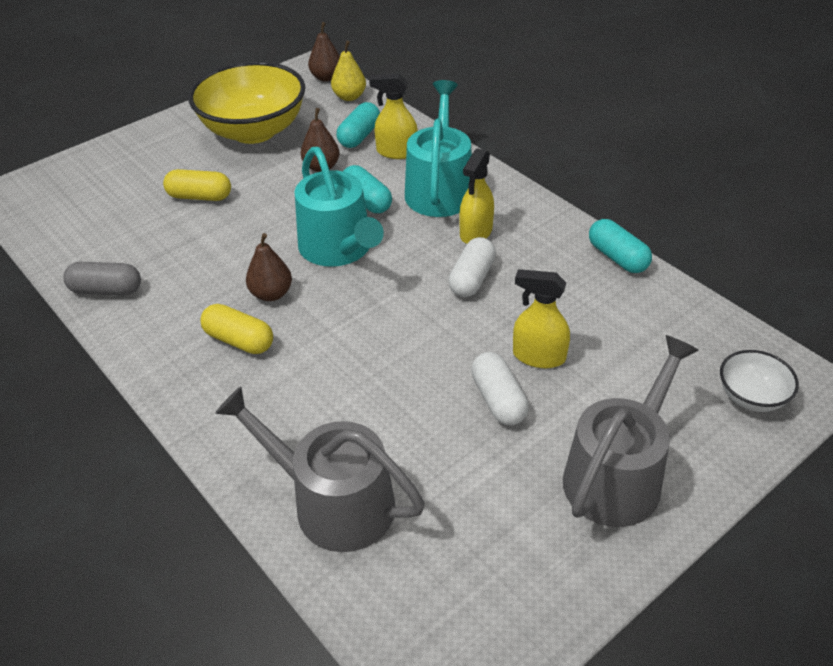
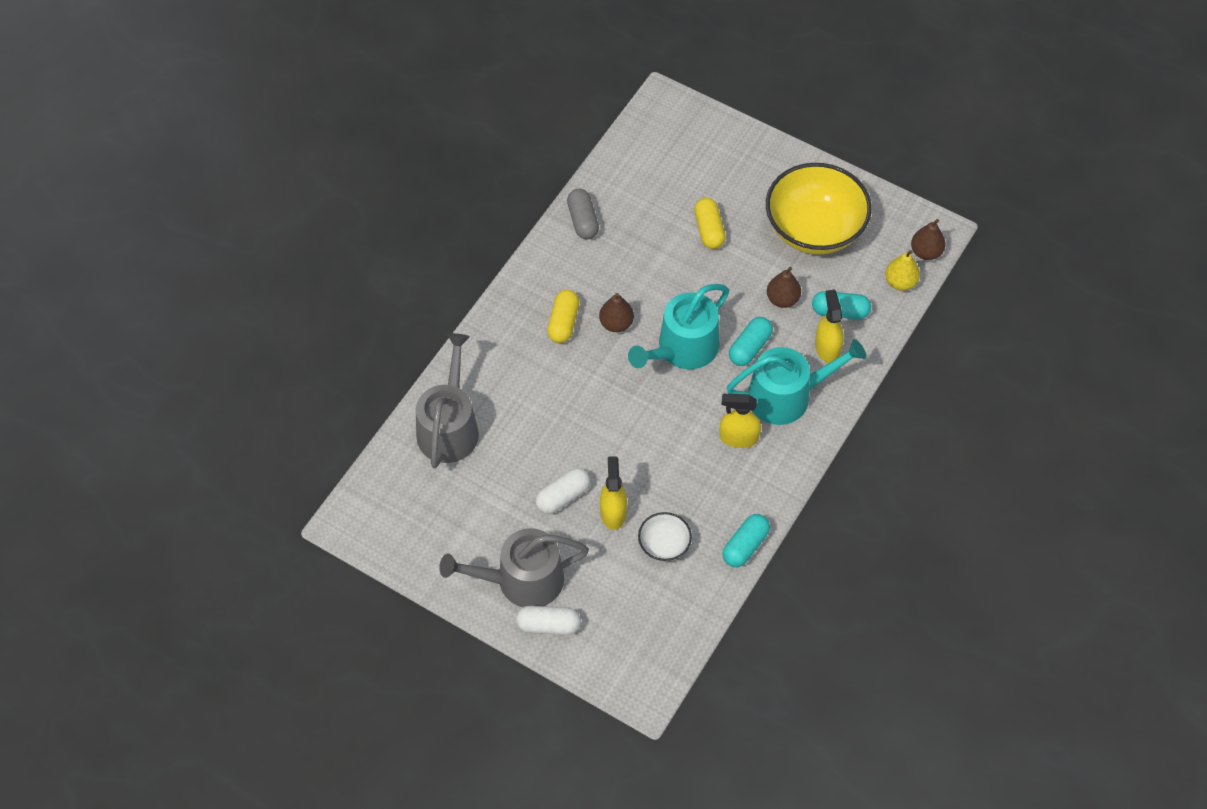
camera: 70 degrees right, 15 degrees up
(472, 278) = (681, 449): white capsule -> white capsule (548, 625)
(618, 475) = (521, 580): grey watering can -> grey watering can turned 150 degrees clockwise
(751, 397) = (620, 655): white bowl -> white bowl (664, 545)

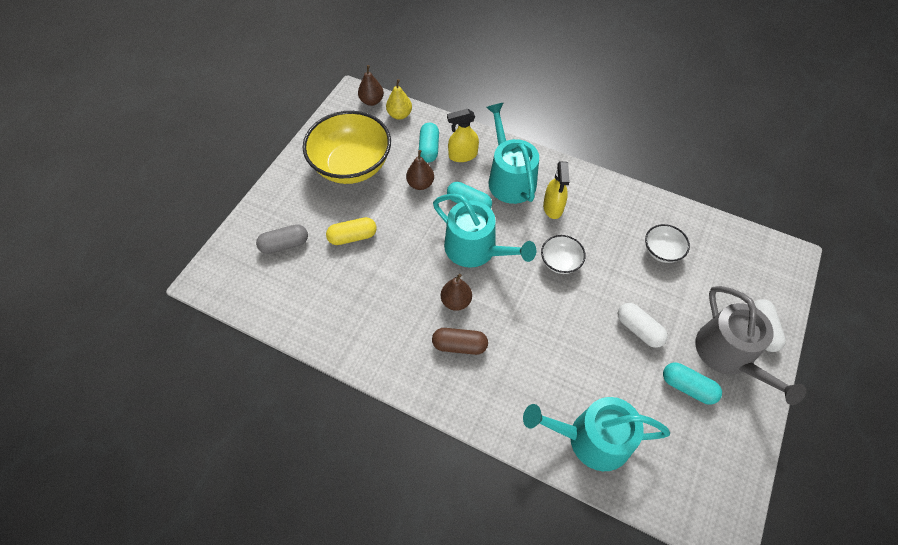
camera: 95 degrees left, 0 degrees up
(449, 427) = (591, 439): grey watering can -> turquoise watering can
(563, 322) = (459, 345): yellow capsule -> brown capsule
(583, 220) = (342, 338): grey capsule -> grey capsule (284, 244)
(613, 512) = (643, 289): yellow spray bottle -> none
(658, 432) = (560, 262): none -> white bowl
(745, 546) = (646, 199): turquoise capsule -> turquoise capsule (687, 387)

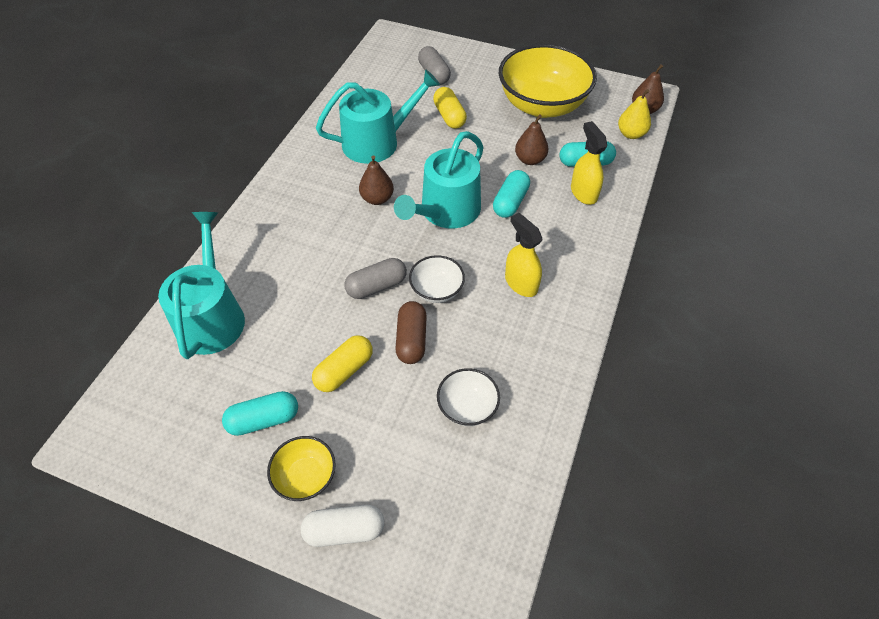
camera: 85 degrees right, 5 degrees down
(459, 345) = (325, 204): brown capsule -> brown capsule (411, 339)
(509, 178) = (558, 238): turquoise watering can -> turquoise watering can (377, 142)
(553, 207) = (521, 283): yellow spray bottle -> yellow spray bottle turned 60 degrees clockwise
(556, 304) = (376, 286): none -> grey capsule
(638, 329) = (344, 370): white capsule -> yellow capsule
(687, 387) = (264, 420): turquoise capsule -> turquoise capsule turned 45 degrees clockwise
(728, 355) = (305, 477): grey watering can -> yellow bowl

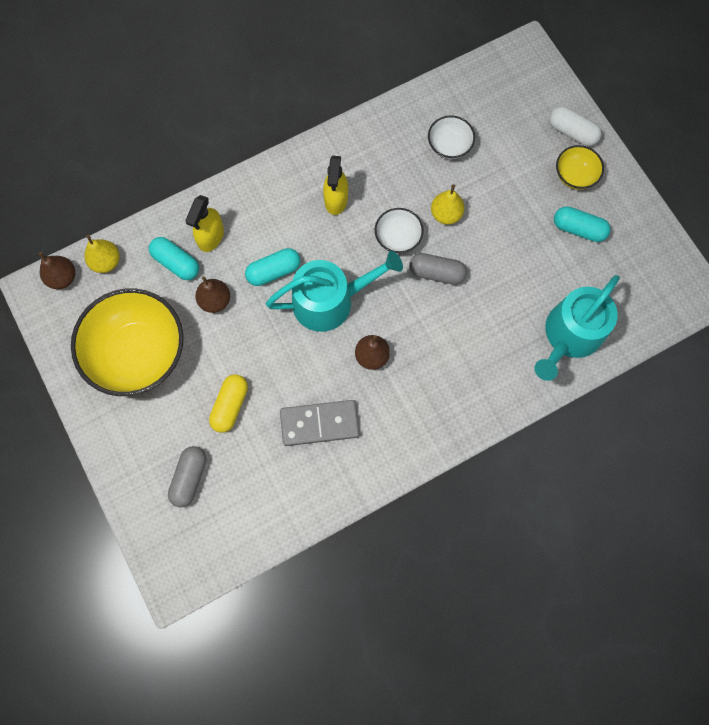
camera: 140 degrees left, 20 degrees up
(344, 370) = (506, 225): yellow capsule -> none
(377, 142) = (319, 424): turquoise watering can -> grey domino
(411, 339) = (446, 214): brown capsule -> yellow pear

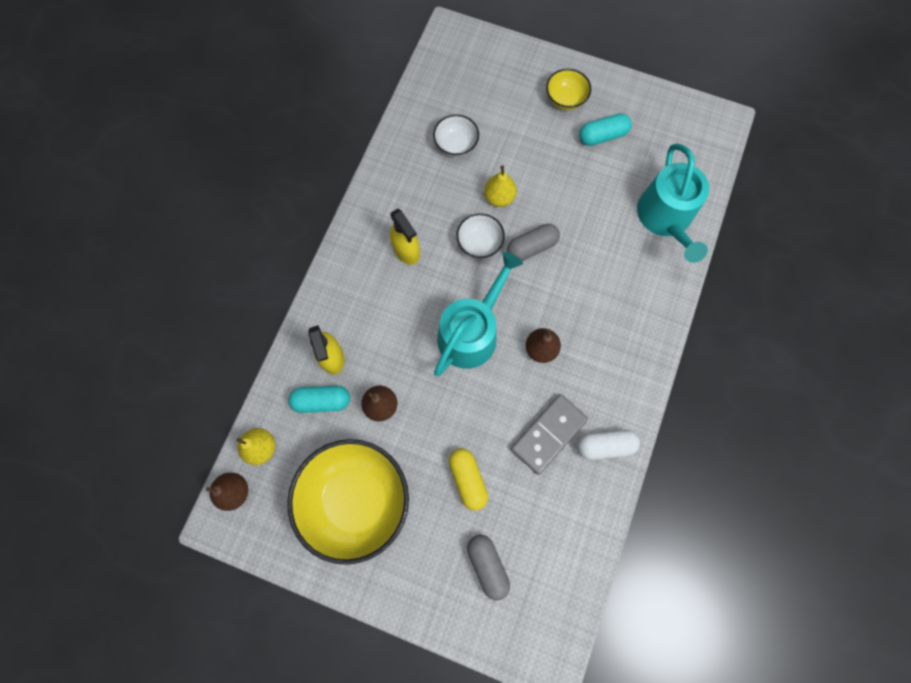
camera: 40 degrees left, 0 degrees up
(274, 271) = (407, 344): turquoise capsule -> none
(572, 132) = (535, 69): white capsule -> white capsule (605, 445)

